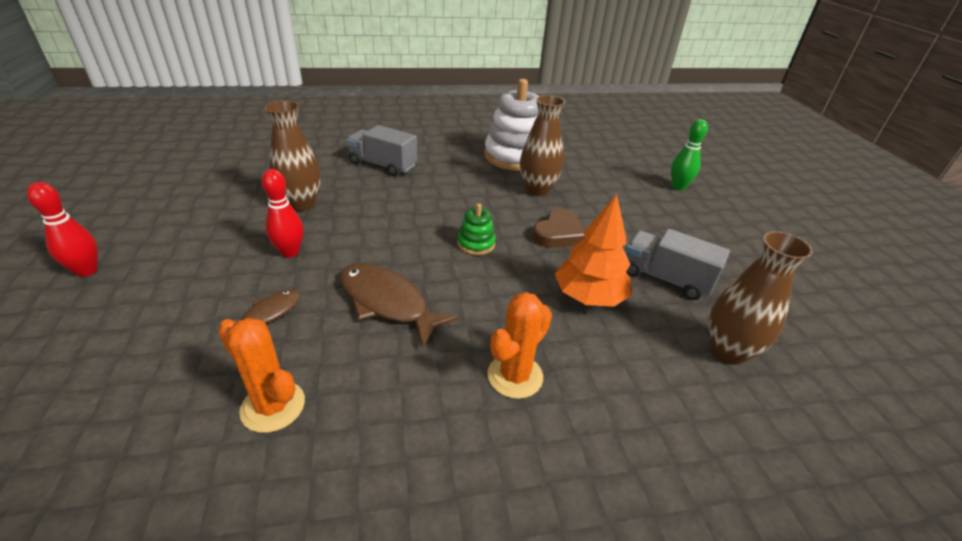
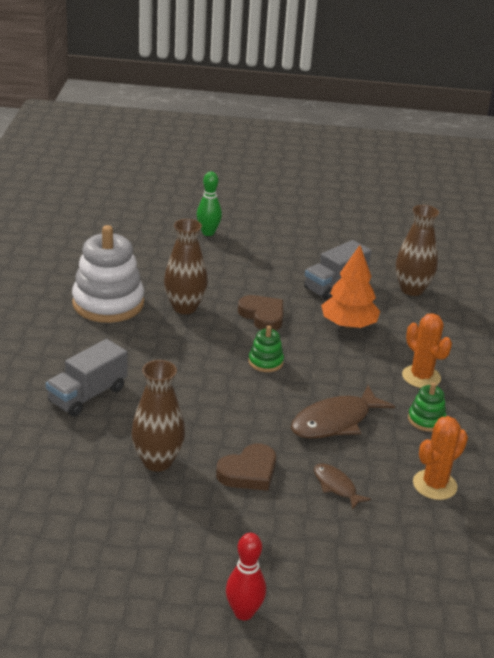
camera: 75 degrees left, 5 degrees down
(290, 252) = (248, 472): red bowling pin -> brown heart
(416, 388) = (426, 420): none -> green stacking toy

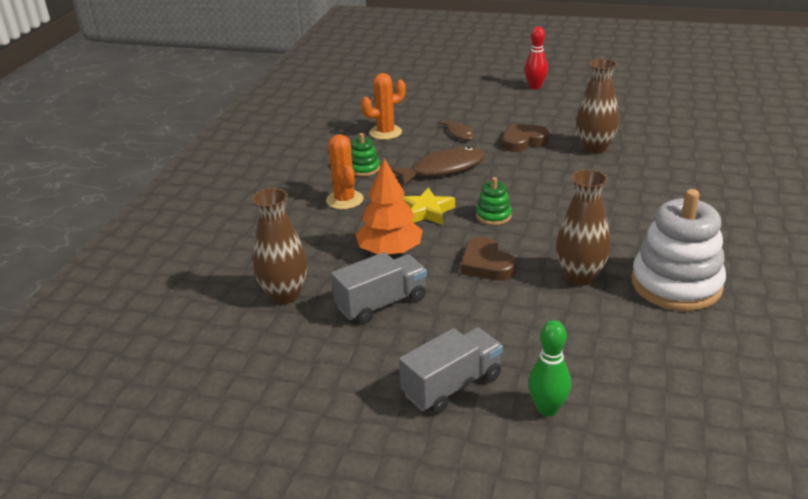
camera: 165 degrees left, 0 degrees up
(87, 395) = (666, 192): grey truck -> grey truck (452, 386)
(332, 365) = (426, 212): none -> yellow star

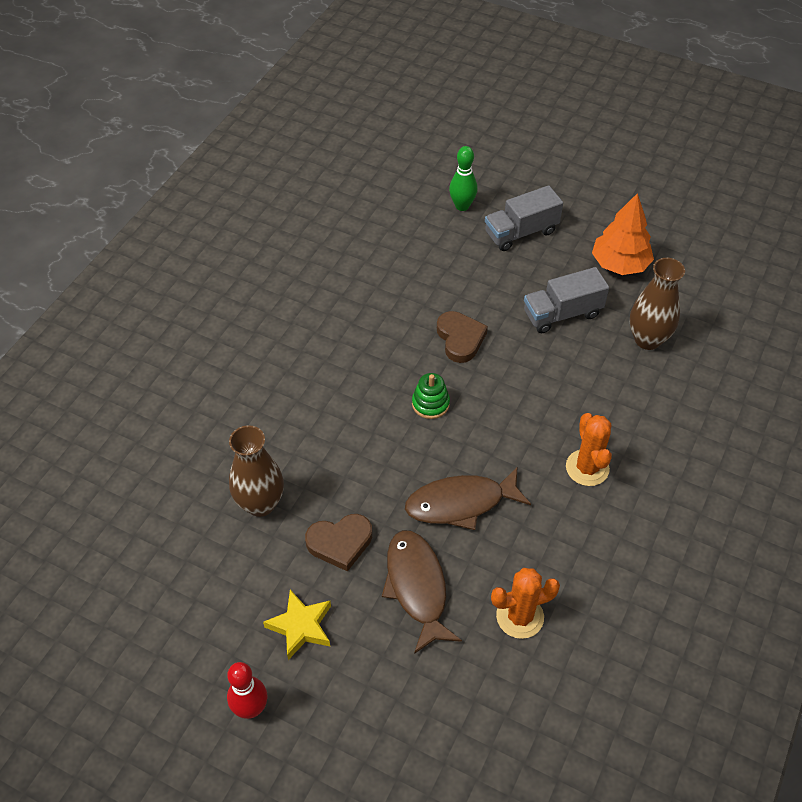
camera: 170 degrees left, 20 degrees up
(364, 169) = (559, 528): green stacking toy -> none
(390, 251) = (546, 374): orange tree -> orange tree (619, 264)
(426, 212) = (498, 426): yellow star -> yellow star (301, 626)
(459, 133) = (417, 587): brown fish -> brown fish, size x1.83
(580, 277) = (384, 308): brown vase -> none
(676, 284) = (311, 285): white stacking toy -> none

